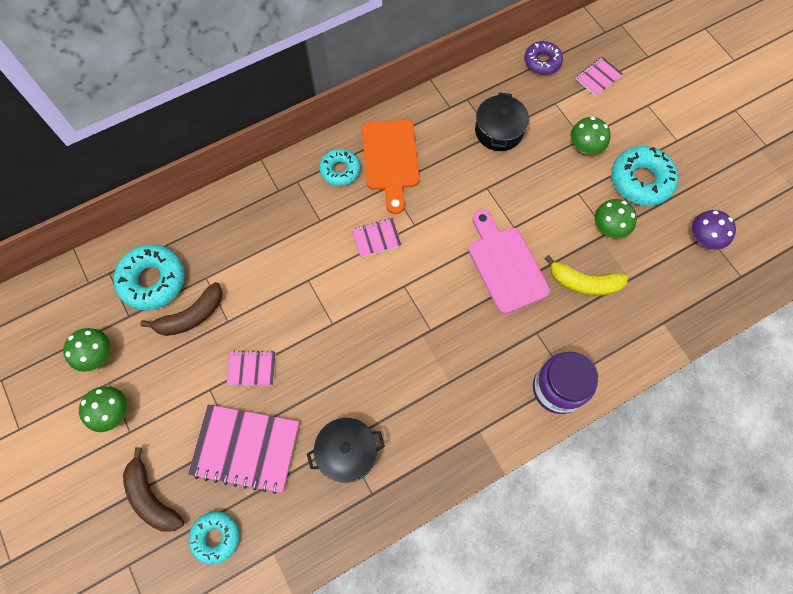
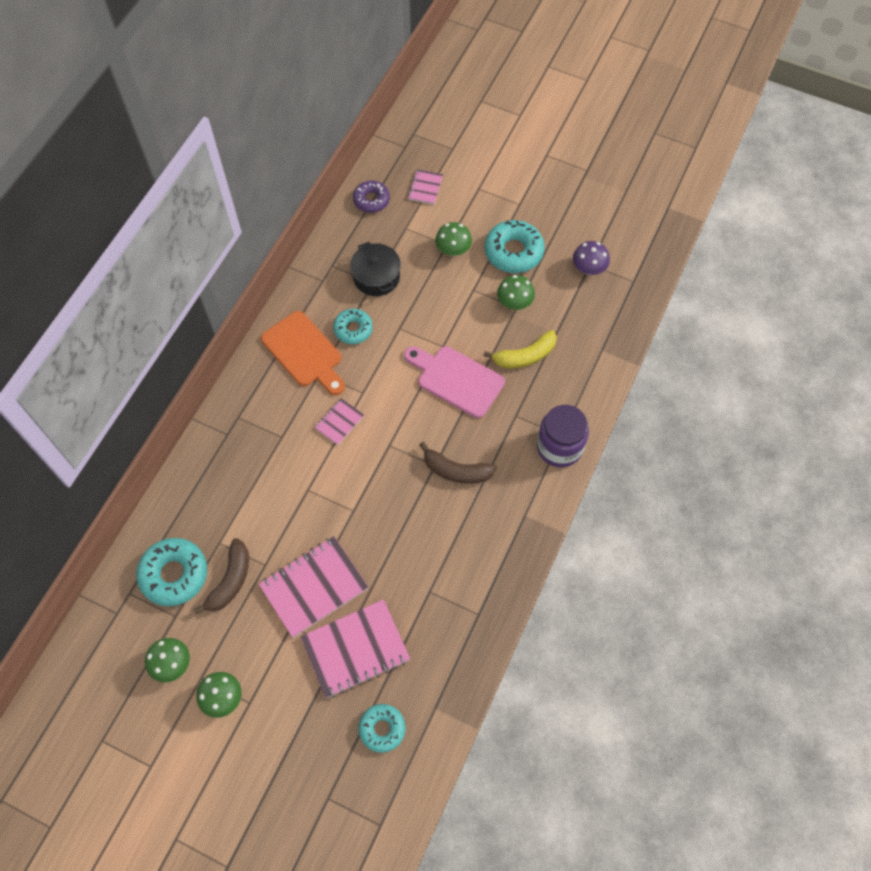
camera: 35 degrees left, 5 degrees down
(152, 497) = (308, 737): brown banana -> brown banana (456, 471)
(252, 368) = (314, 587): pink notebook -> pink notebook, size x1.99
(340, 170) = (268, 386): turquoise donut -> turquoise donut (353, 329)
(347, 452) = (437, 598): black pot -> none

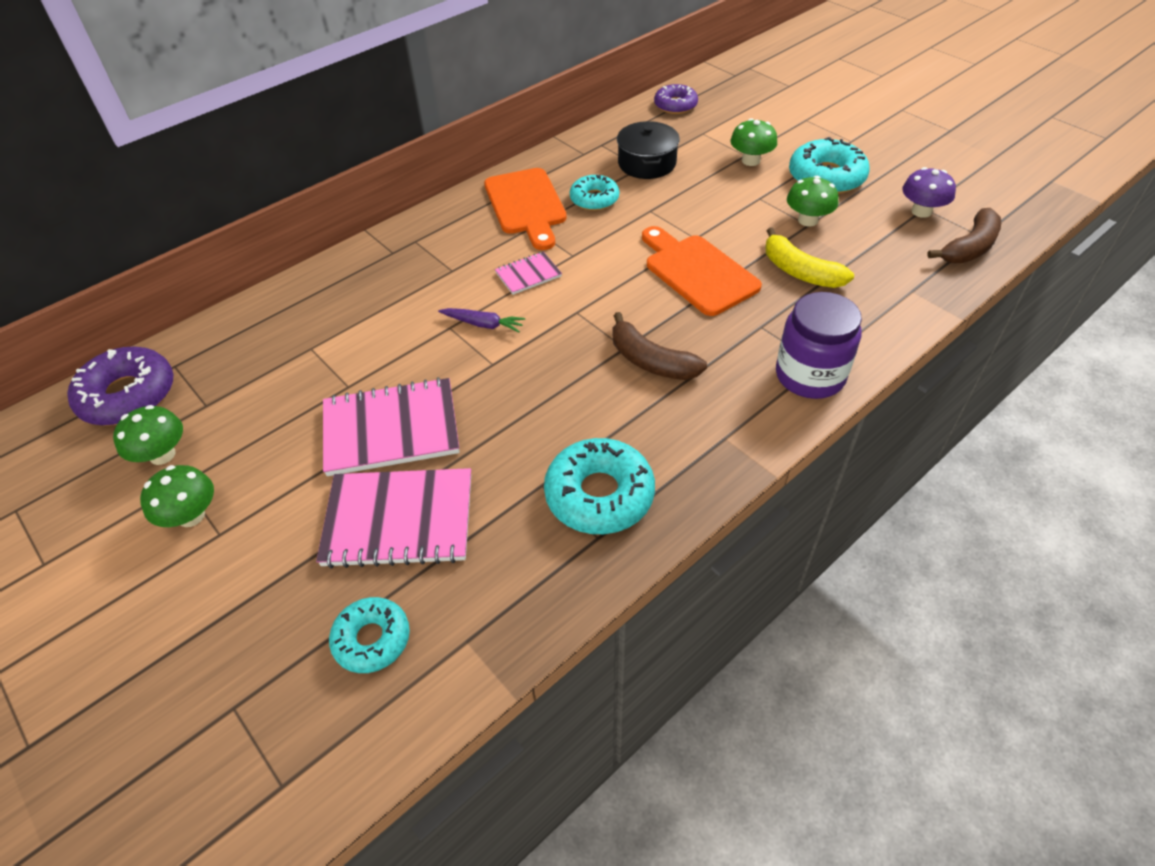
camera: 25 degrees right, 15 degrees down
(113, 629) = (128, 395): none -> purple donut
(174, 574) = (237, 363): turquoise donut -> turquoise donut (599, 495)
(230, 580) = (296, 390): brown banana -> brown banana (969, 247)
(330, 479) = (483, 324): none -> purple carrot
(425, 188) = (742, 108): pink notebook -> none
(456, 379) = (697, 272): pink cutting board -> orange cutting board
(525, 356) = (800, 272): yellow banana -> yellow banana turned 45 degrees clockwise

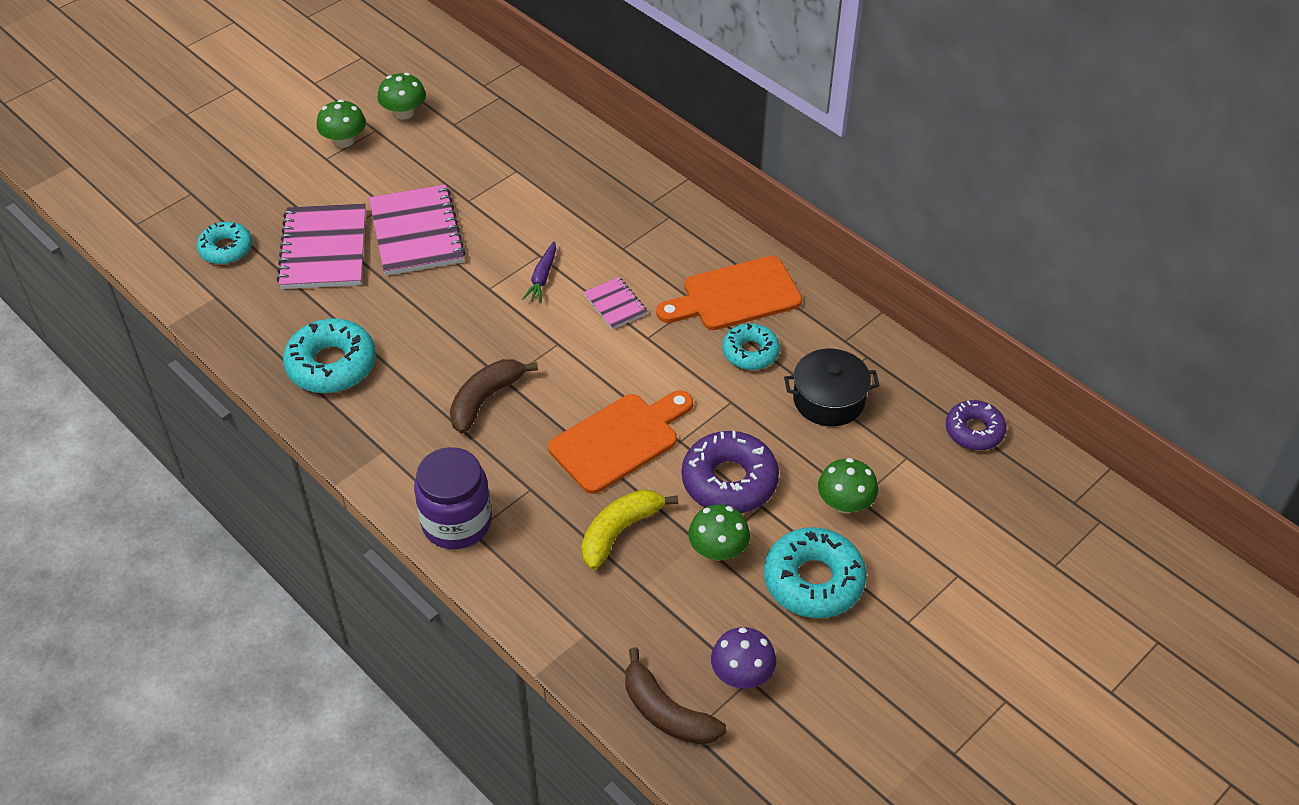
camera: 85 degrees right, 0 degrees up
(128, 395) = (468, 80): purple donut -> purple donut (729, 481)

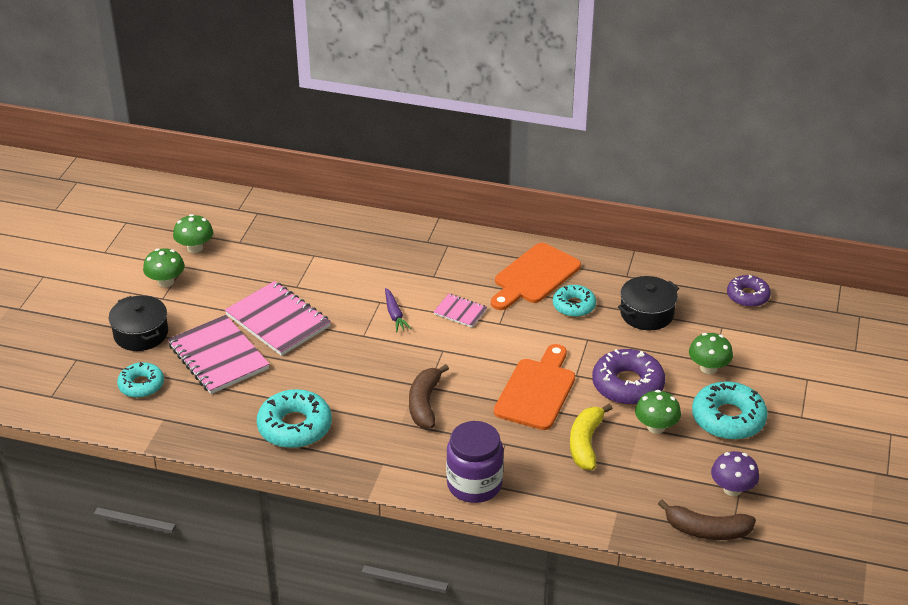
camera: 30 degrees left, 10 degrees down
(273, 190) = (141, 334): none -> black pot

